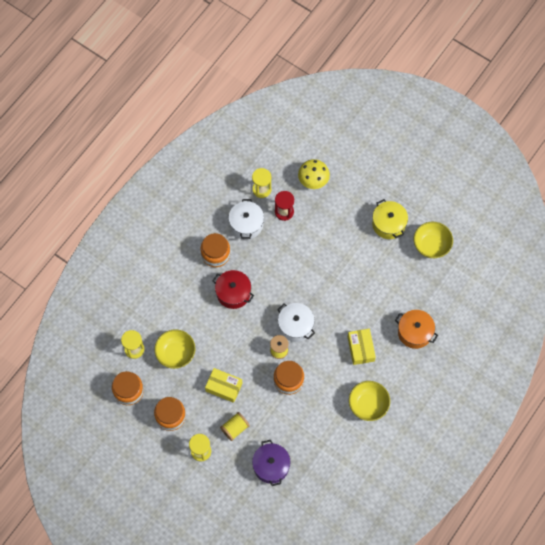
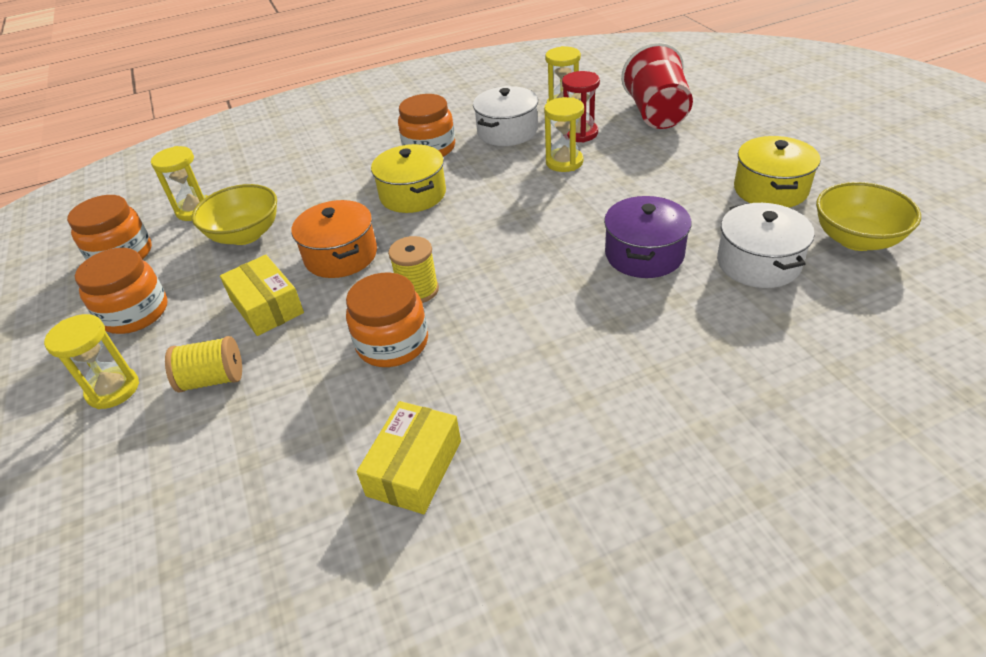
camera: 35 degrees right, 25 degrees down
(233, 293) = (413, 194): red pot -> yellow pot
(271, 466) = (203, 487): purple pot -> purple pot (644, 254)
(289, 239) = (564, 162): none -> yellow hourglass
(295, 326) = (481, 267): white pot -> white pot (758, 263)
(313, 180) = (656, 114): yellow mushroom -> red cup
(361, 348) = (591, 347): yellow box -> yellow box (414, 468)
(368, 405) = (534, 464): yellow bowl -> none
(414, 332) = (745, 365): orange pot -> orange pot (341, 255)

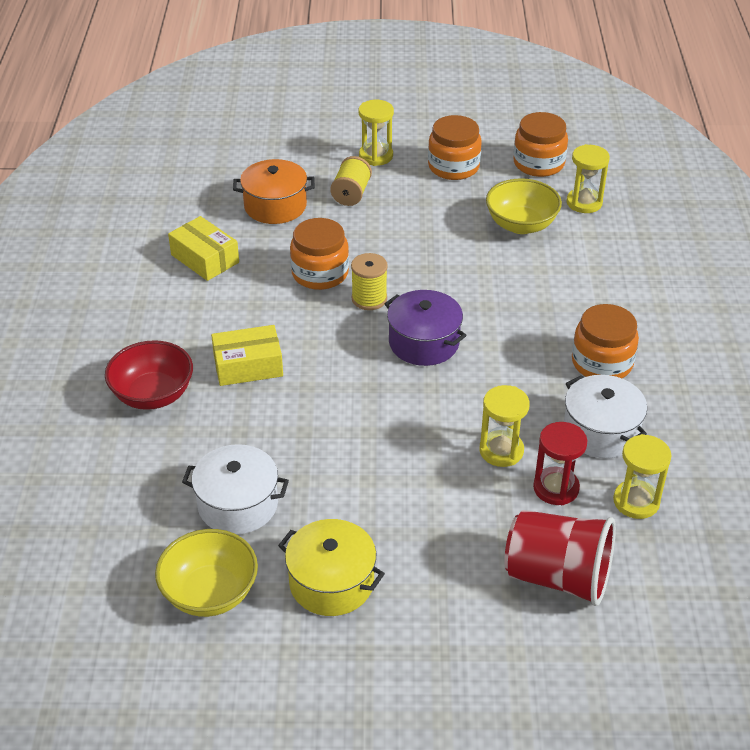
camera: 110 degrees right, 0 degrees up
(266, 306) = (411, 224): yellow box -> yellow box (248, 366)
(341, 255) = (449, 269): orange pot -> orange pot (275, 206)
(413, 194) = (516, 329): yellow pot -> none
(644, 254) = (308, 439): purple pot -> purple pot (424, 342)
(691, 389) = (153, 395): none -> red bowl

